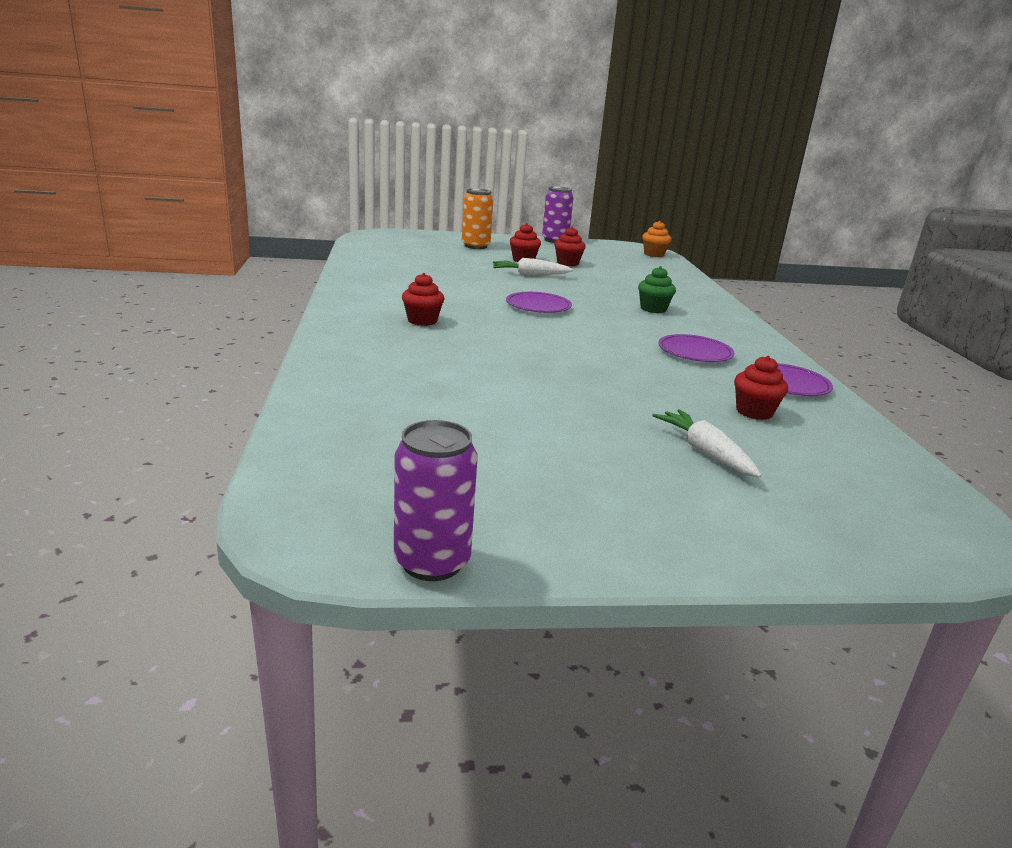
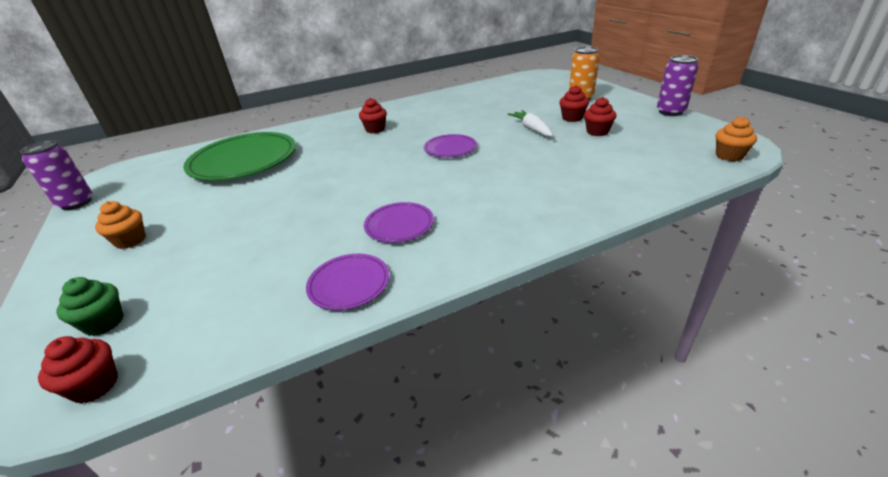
camera: 75 degrees right, 10 degrees up
(420, 402) = (244, 160): none -> green plate
(640, 493) = (130, 240): none -> orange cupcake
(653, 309) = (507, 188): green cupcake -> green cupcake (104, 322)
(705, 452) = (188, 255): white carrot -> none
(754, 412) = (269, 270): red cupcake -> red cupcake (95, 385)

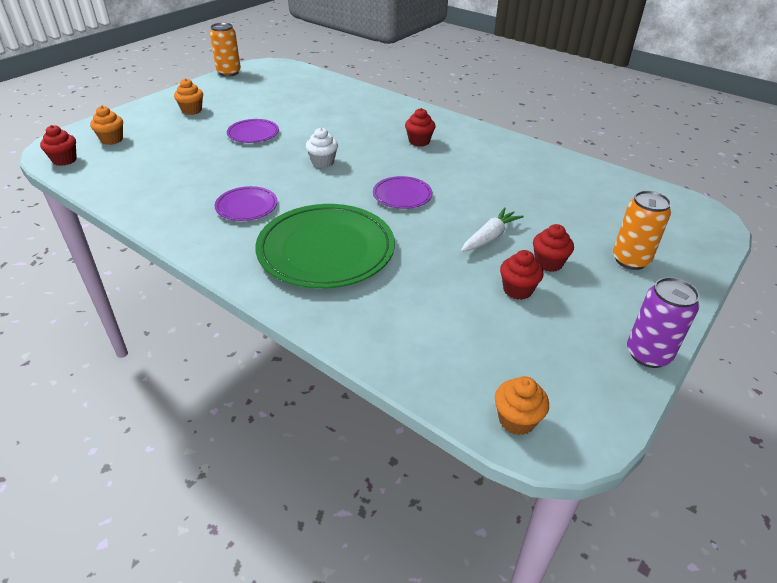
camera: 60 degrees right, 5 degrees up
(76, 203) = (229, 72): purple can -> orange can
(104, 322) = (112, 140): green cupcake -> orange cupcake
(244, 160) = (318, 103): green plate -> green plate (326, 250)
(349, 284) = (164, 208): purple plate -> purple plate (253, 133)
(359, 174) = (322, 162): none -> white cupcake

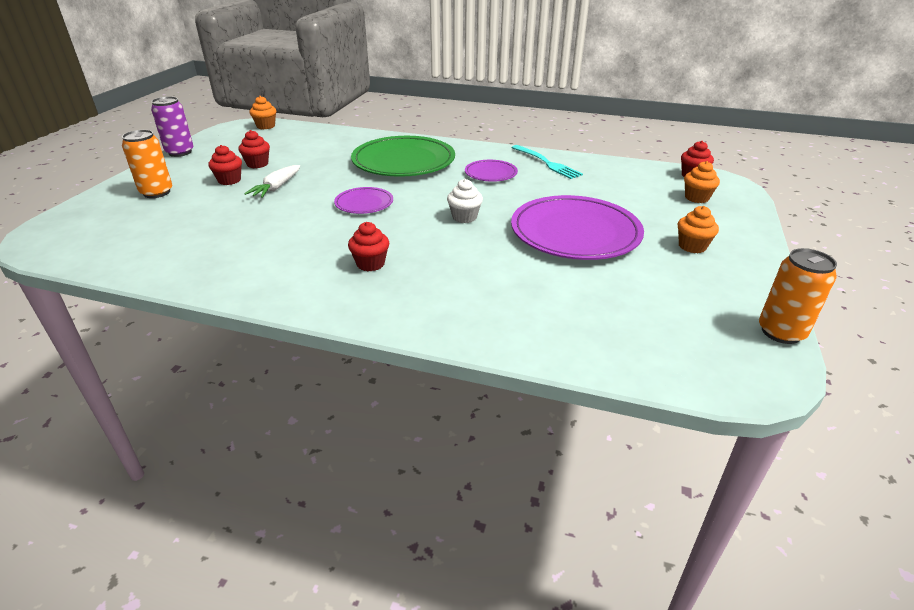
camera: 160 degrees right, 5 degrees down
(169, 207) = (547, 163): none -> turquoise fork
(253, 133) = (575, 232): purple plate -> purple plate, size x2.03

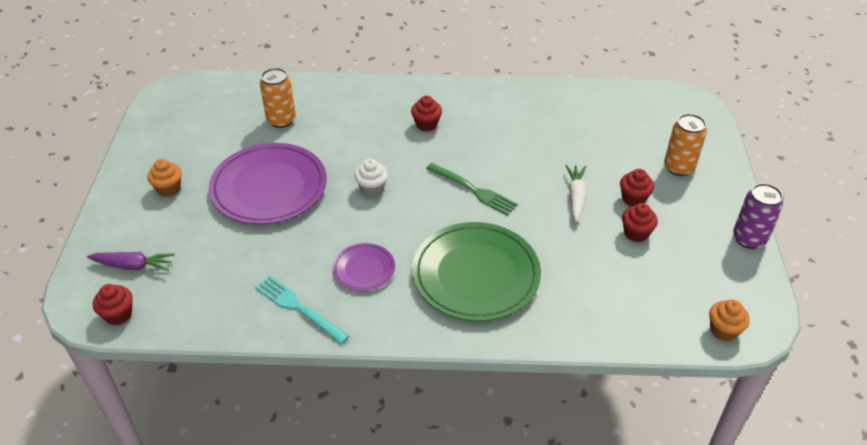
camera: 165 degrees right, 10 degrees up
(364, 203) = (474, 190): purple plate -> green fork
(696, 198) = (133, 266): orange cupcake -> purple carrot
(781, 332) = (141, 120): orange can -> orange can (281, 120)

